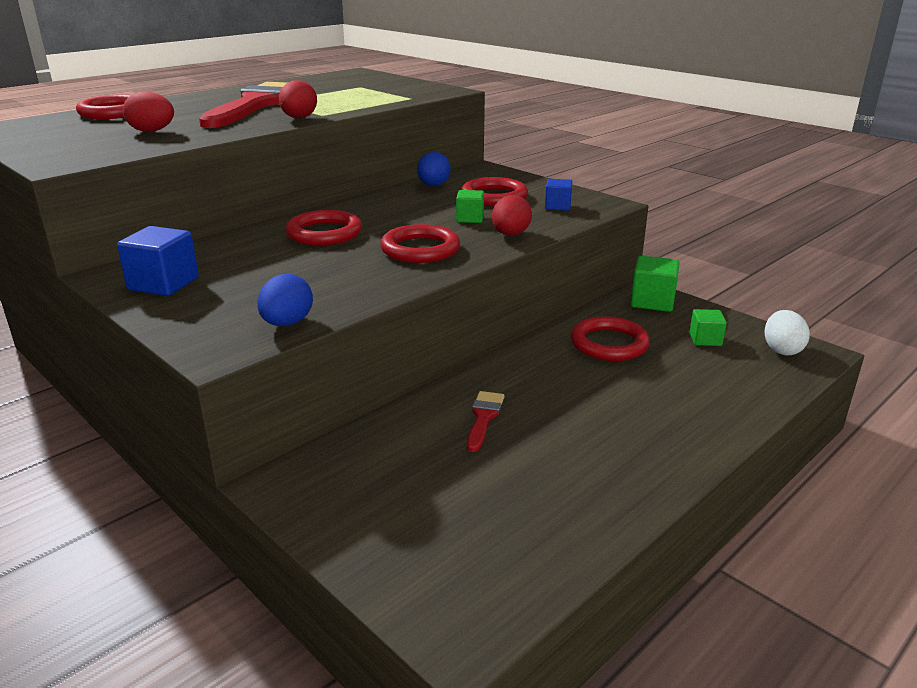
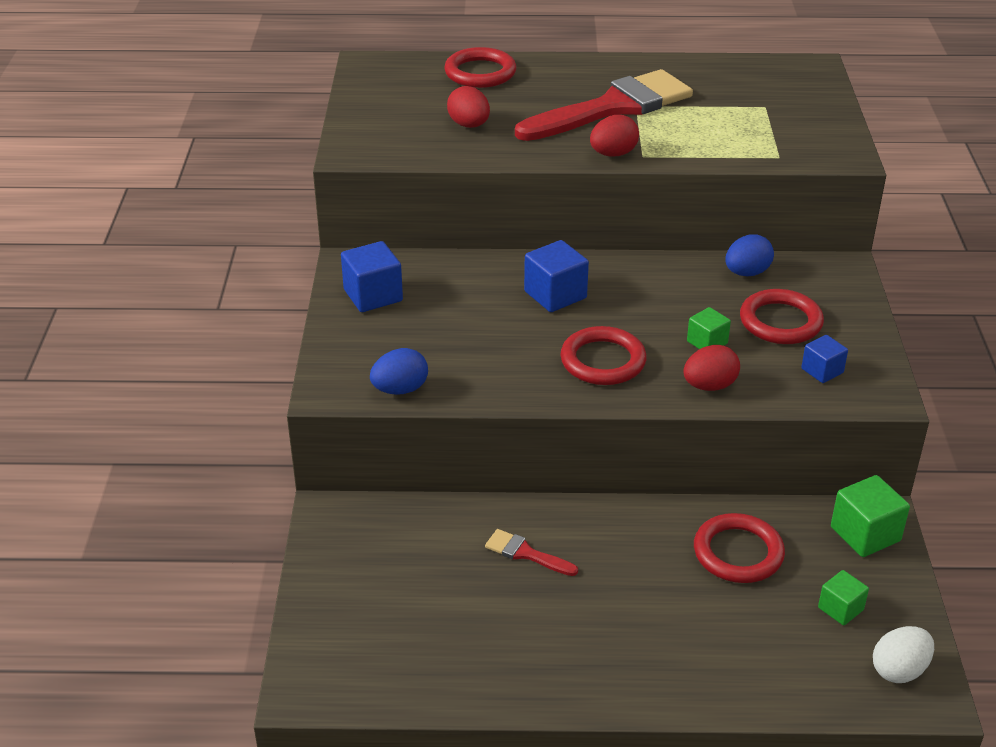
camera: 45 degrees right, 10 degrees up
(324, 233) = (555, 295): red ring -> blue cube
(484, 417) = (526, 553): red brush -> red brush turned 120 degrees counterclockwise

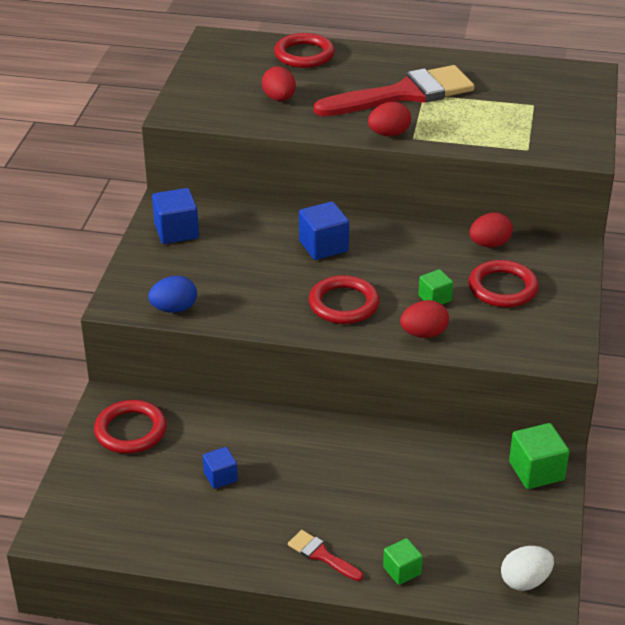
camera: 10 degrees right, 0 degrees up
(526, 553) = (253, 451): red brush -> red brush (321, 555)
(738, 553) = (425, 473): red ring -> red ring (130, 431)
(747, 273) = (489, 244): blue egg -> red egg
(822, 371) = (522, 332): blue cube -> blue cube (220, 477)
(840, 609) = (494, 527): green cube -> green cube (402, 571)

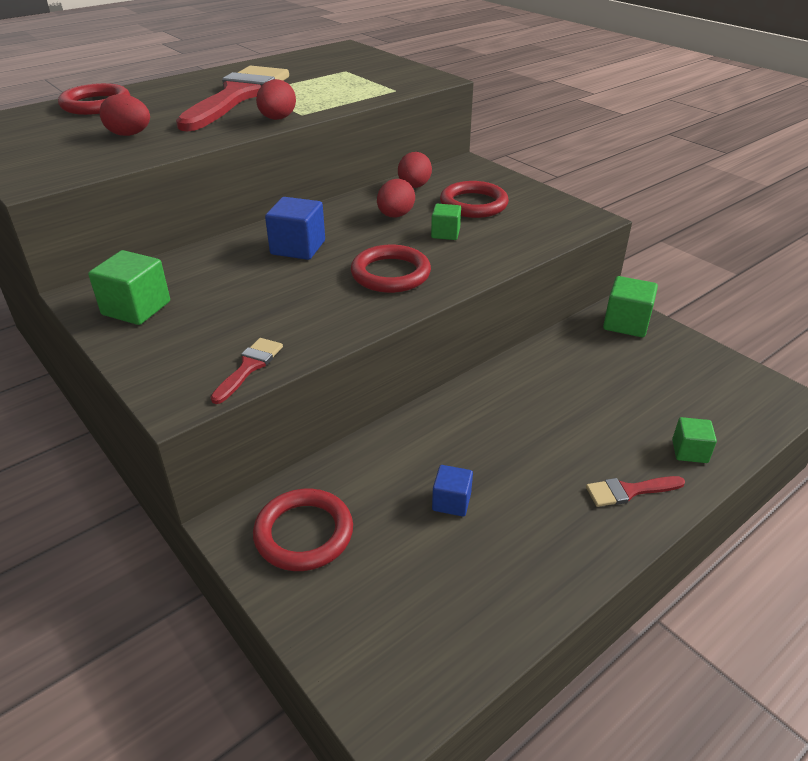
camera: 50 degrees left, 0 degrees up
(174, 309) = (249, 367): blue egg -> red brush
(176, 231) = (136, 308): blue cube -> green cube
(424, 334) = (484, 257): red egg -> red egg (395, 216)
(525, 581) = (751, 392): white egg -> none

